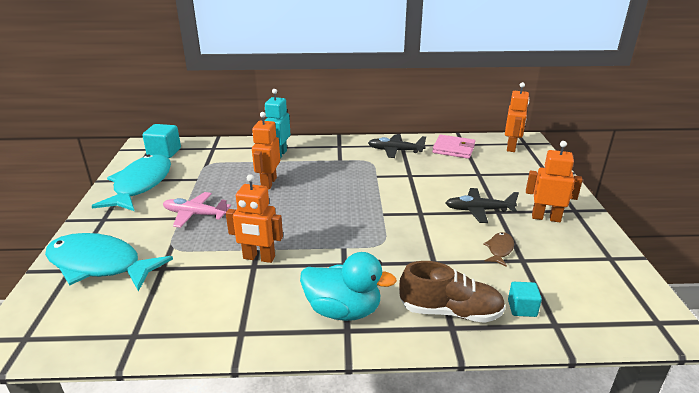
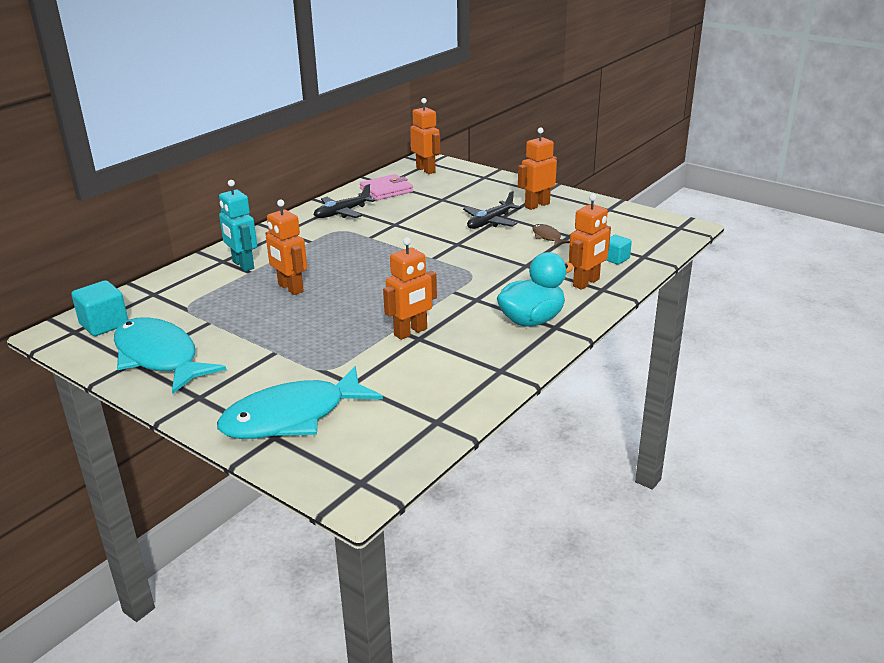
camera: 50 degrees left, 0 degrees up
(195, 215) = (283, 342): pink plane -> none
(450, 311) = (586, 283): brown shoe -> orange robot

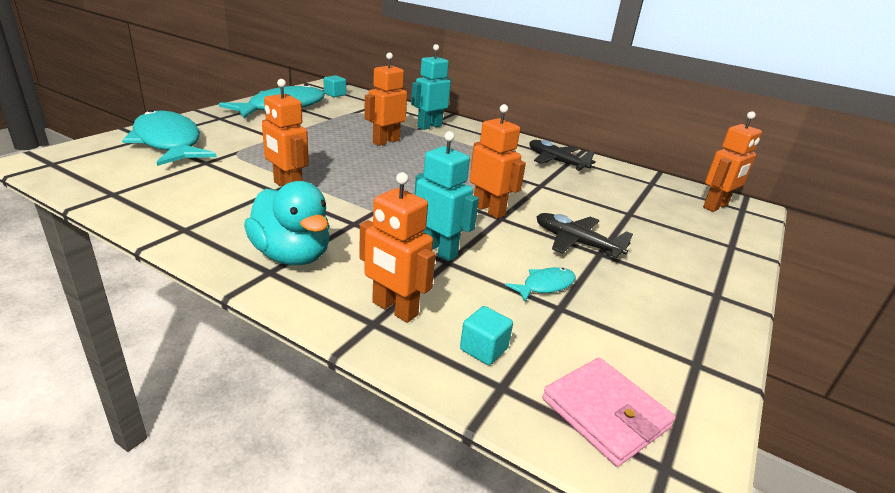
camera: 80 degrees right, 0 degrees up
(104, 324) = (335, 94): turquoise cube -> turquoise cube, size x0.62
(386, 190) = (631, 183): pink wallet -> pink wallet (605, 413)
(512, 268) = (438, 251): none -> turquoise robot
(537, 205) = (659, 284): orange robot -> orange robot (489, 210)
(547, 237) = (545, 285): brown fish -> turquoise fish

